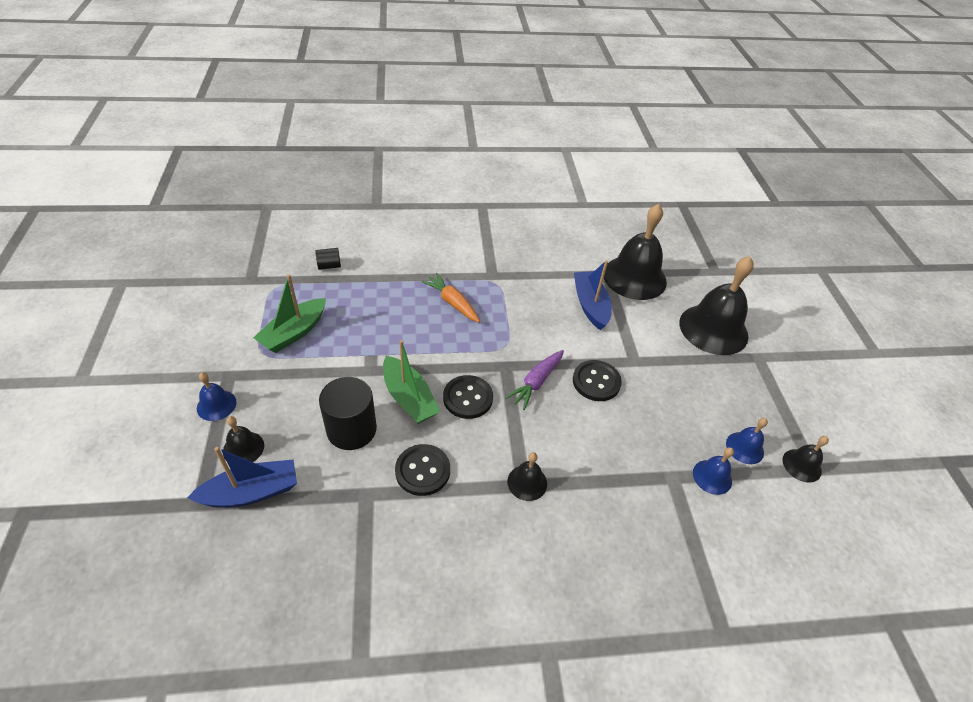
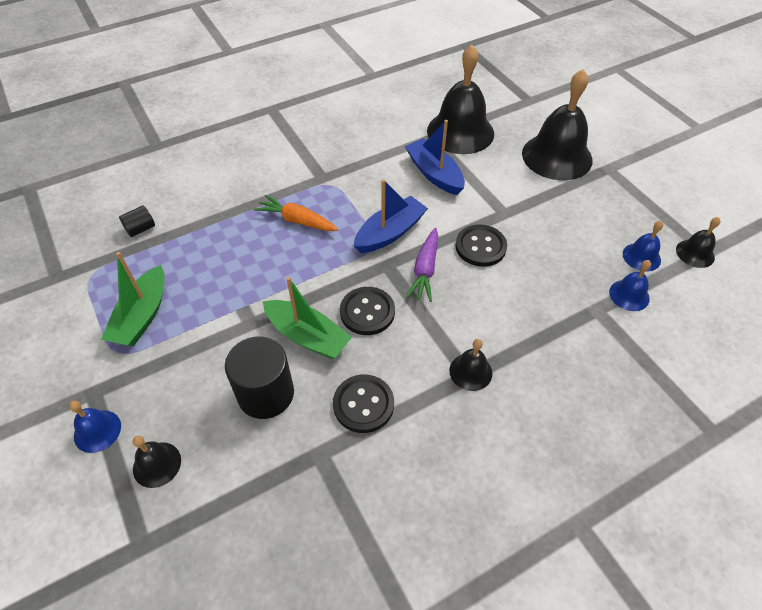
camera: 20 degrees left, 5 degrees up
(251, 492) = (193, 507): blue boat -> blue boat (390, 233)

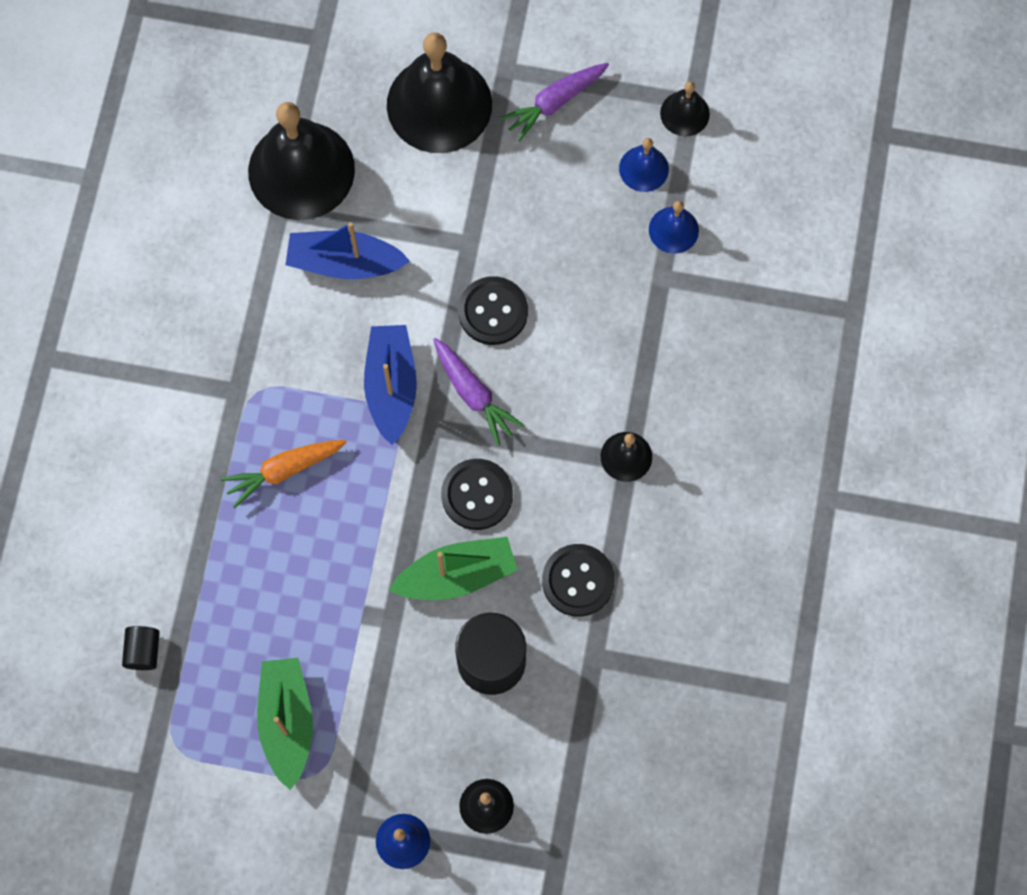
camera: 50 degrees left, 20 degrees up
(142, 316) = (287, 722): green boat -> green boat turned 150 degrees counterclockwise
(620, 197) = (554, 103): none -> purple carrot

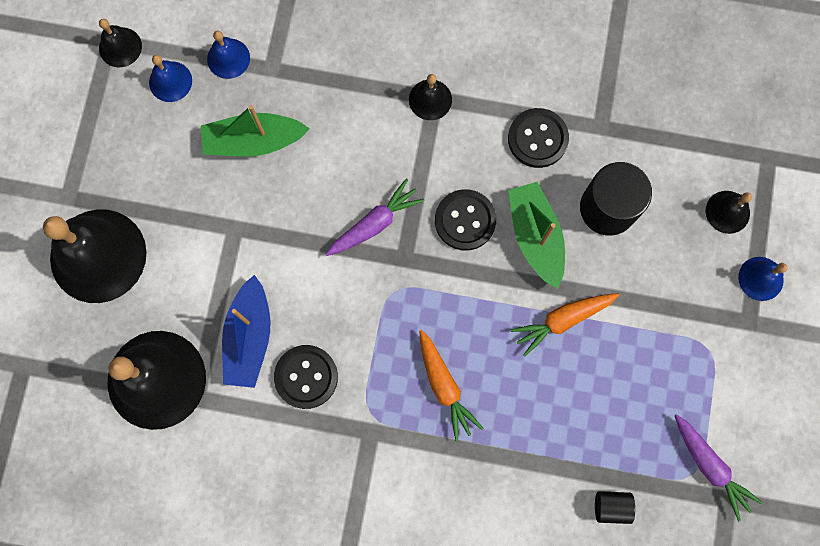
camera: 90 degrees left, 5 degrees up
(287, 722) = (667, 377): green boat -> green boat (254, 141)
(356, 603) = (562, 320): none -> orange carrot
(391, 387) = (367, 294): blue boat -> none
(493, 312) = (299, 208): black button -> black button (306, 377)
(554, 103) = (103, 155): purple carrot -> purple carrot (710, 466)

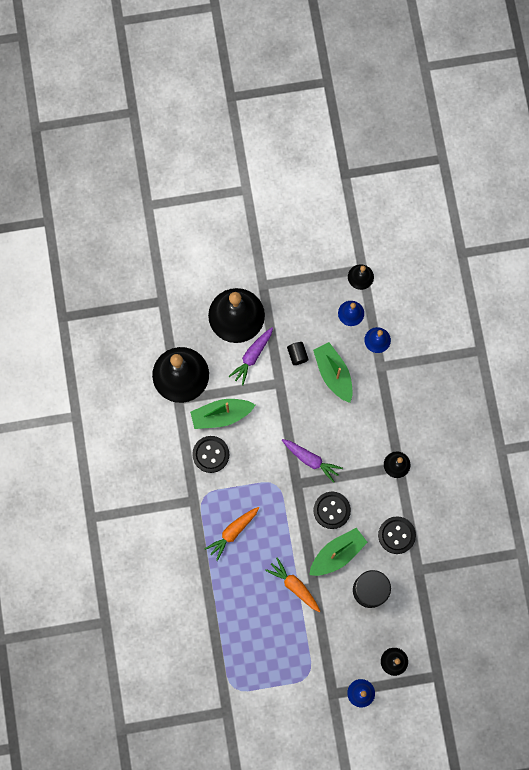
camera: 70 degrees right, 0 degrees up
(249, 337) = (221, 415): blue boat -> green boat
(611, 506) = (200, 647): black cylinder -> black cylinder (297, 355)
(710, 466) = (241, 696): purple carrot -> purple carrot (252, 356)

